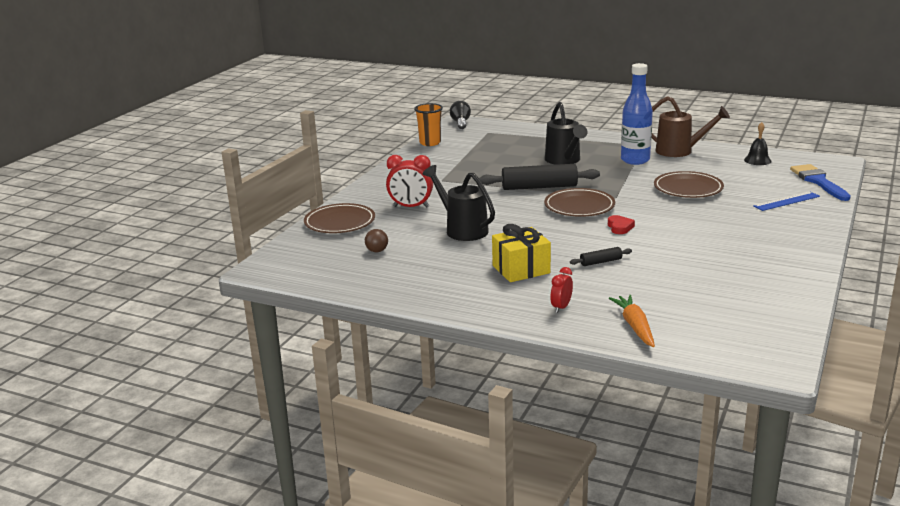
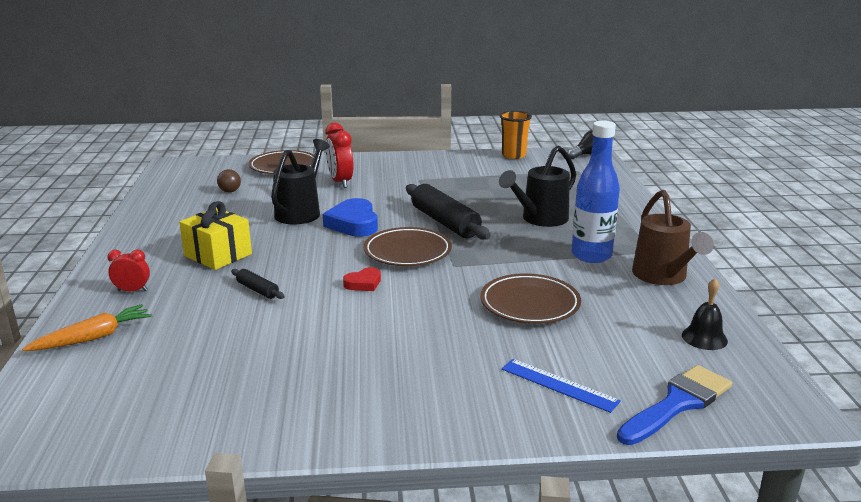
camera: 60 degrees right, 0 degrees up
(508, 215) = (353, 223): none -> blue heart

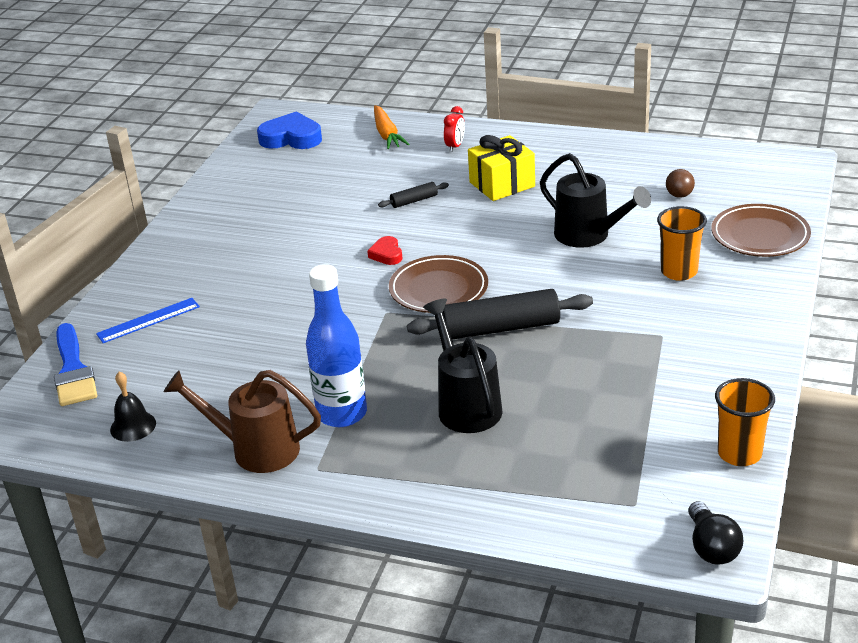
camera: 115 degrees right, 10 degrees up
(340, 182) = (679, 272): red clock -> orange cup
(353, 223) = (534, 265): blue heart -> blue heart (291, 138)
(530, 304) = (275, 340): brown plate -> none

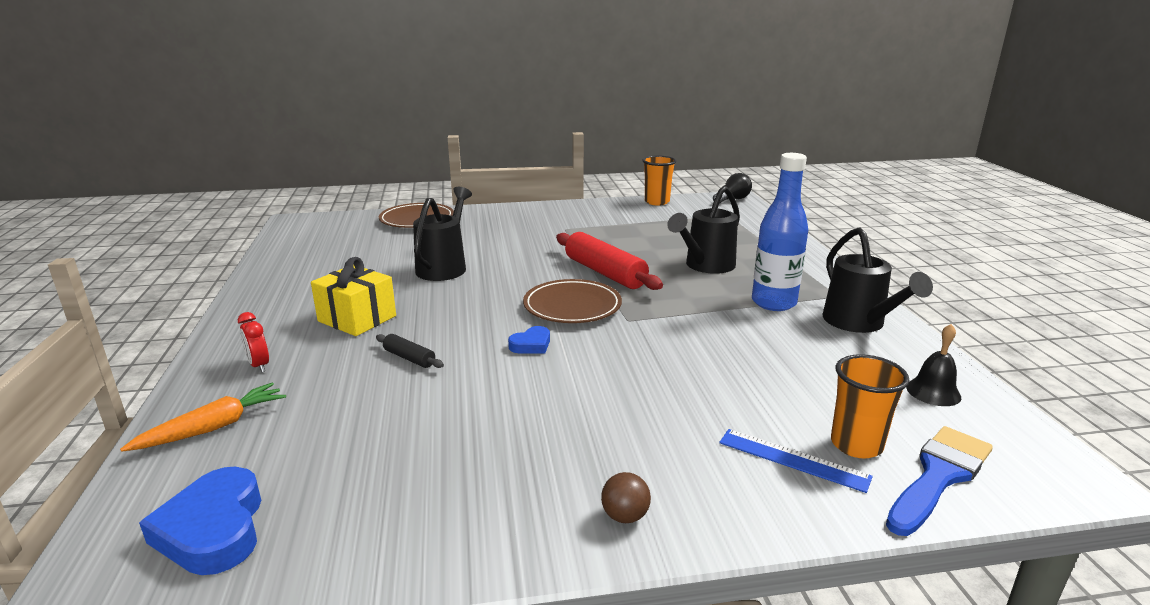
camera: 120 degrees left, 10 degrees down
(255, 449) = (859, 323): brown watering can -> black watering can
(387, 254) = (531, 345): red heart -> blue heart
(455, 146) = (259, 365): red clock -> red clock turned 120 degrees counterclockwise
(500, 328) = (605, 273): black rolling pin -> red rolling pin
(679, 195) = (361, 247): brown ball -> brown ball (625, 516)
(679, 272) = (481, 234): orange cup -> orange cup (856, 445)

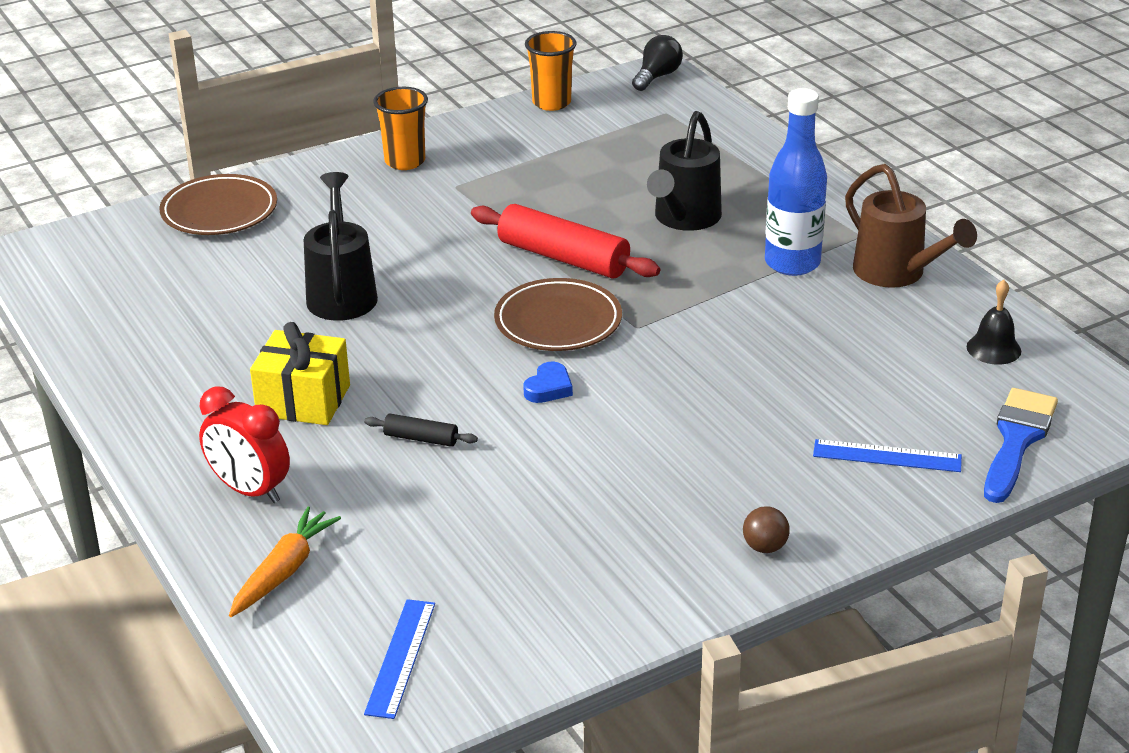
camera: 20 degrees left, 10 degrees up
(213, 529) = (401, 658): blue heart -> blue ruler
(259, 365) = (250, 490): red clock -> red clock, size x1.70
(856, 445) = (938, 426): orange cup -> orange cup (405, 161)
(859, 323) = (897, 274): black watering can -> brown watering can

